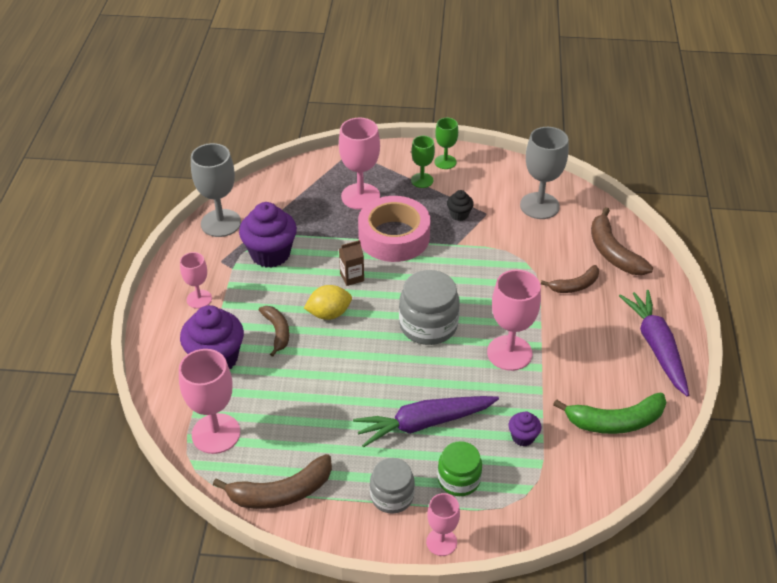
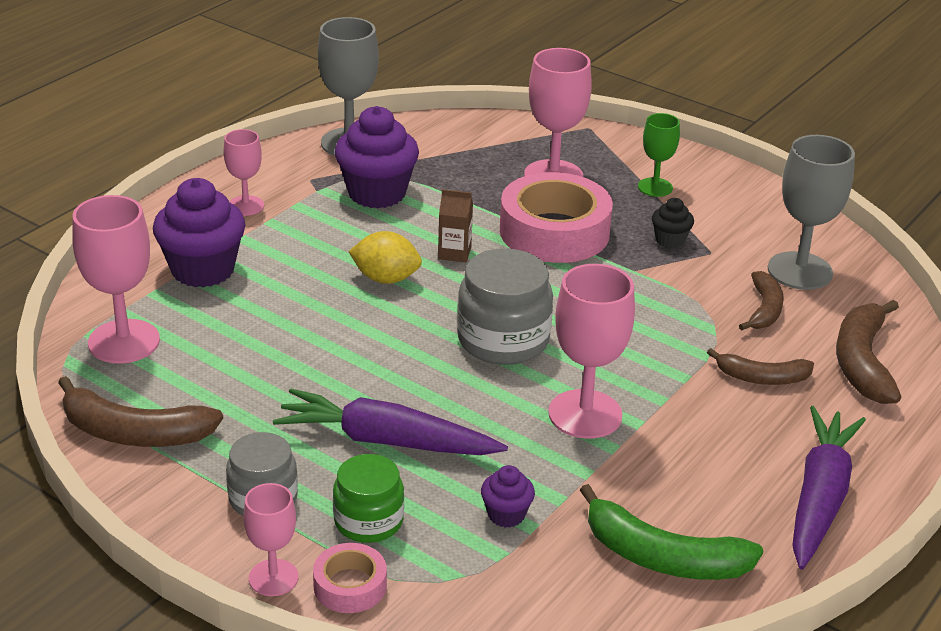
camera: 30 degrees right, 10 degrees down
(277, 331) = (303, 272): brown banana -> brown banana (764, 309)
(445, 162) = (708, 179): green goblet -> none
(484, 524) = (350, 586): none -> pink tape

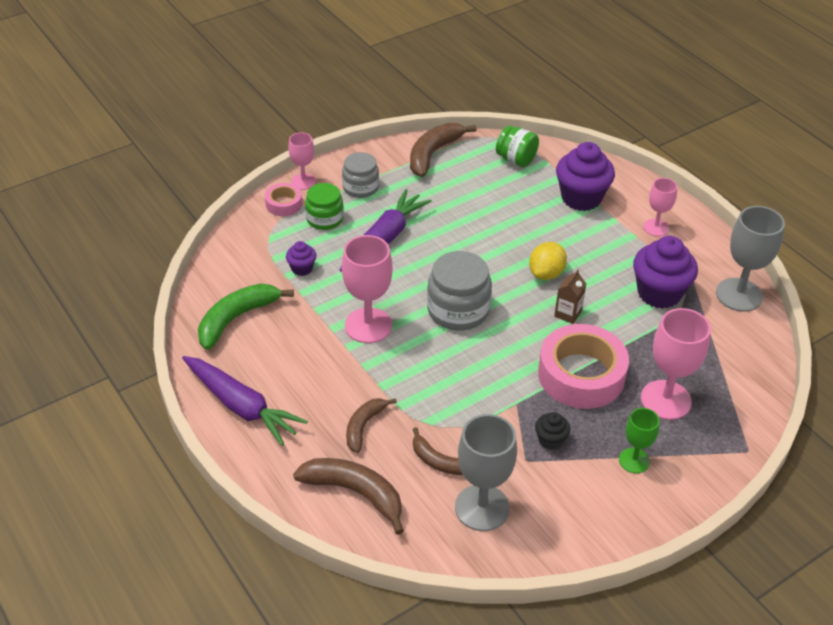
camera: 110 degrees right, 10 degrees up
(124, 341) = (516, 160): pink goblet -> green jar

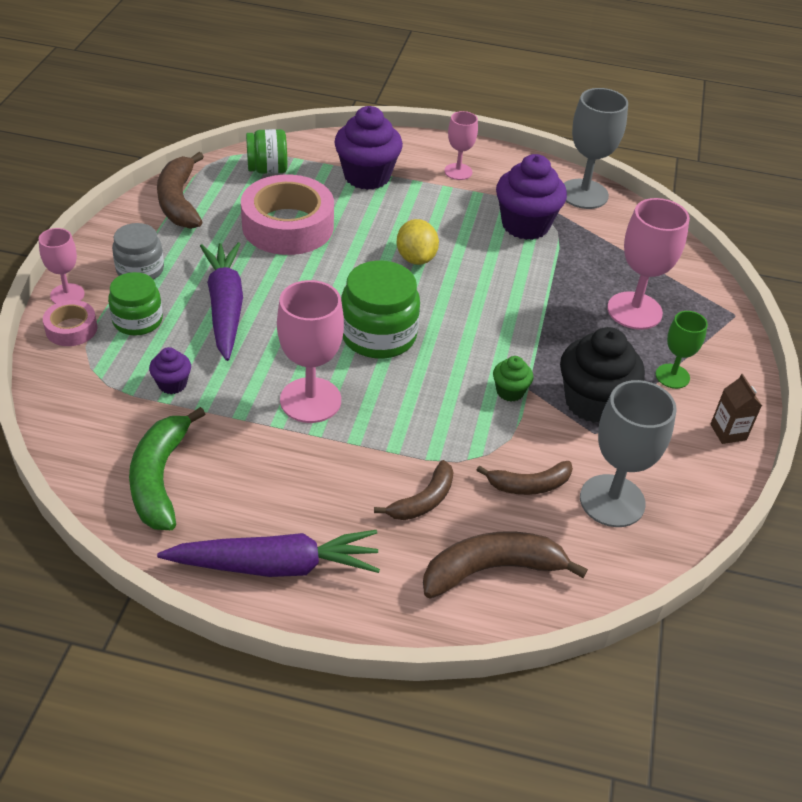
camera: 45 degrees left, 0 degrees up
(364, 427) = (423, 500): brown banana -> brown banana turned 120 degrees counterclockwise
(458, 310) = (378, 335): grey jar -> green jar
(501, 398) = (510, 391): none -> green cupcake
(550, 440) = (593, 402): black cupcake -> black cupcake, size x2.04
(568, 314) = (475, 283): brown carton -> brown carton (728, 432)
(581, 375) = (549, 330): pink tape -> pink tape (288, 226)

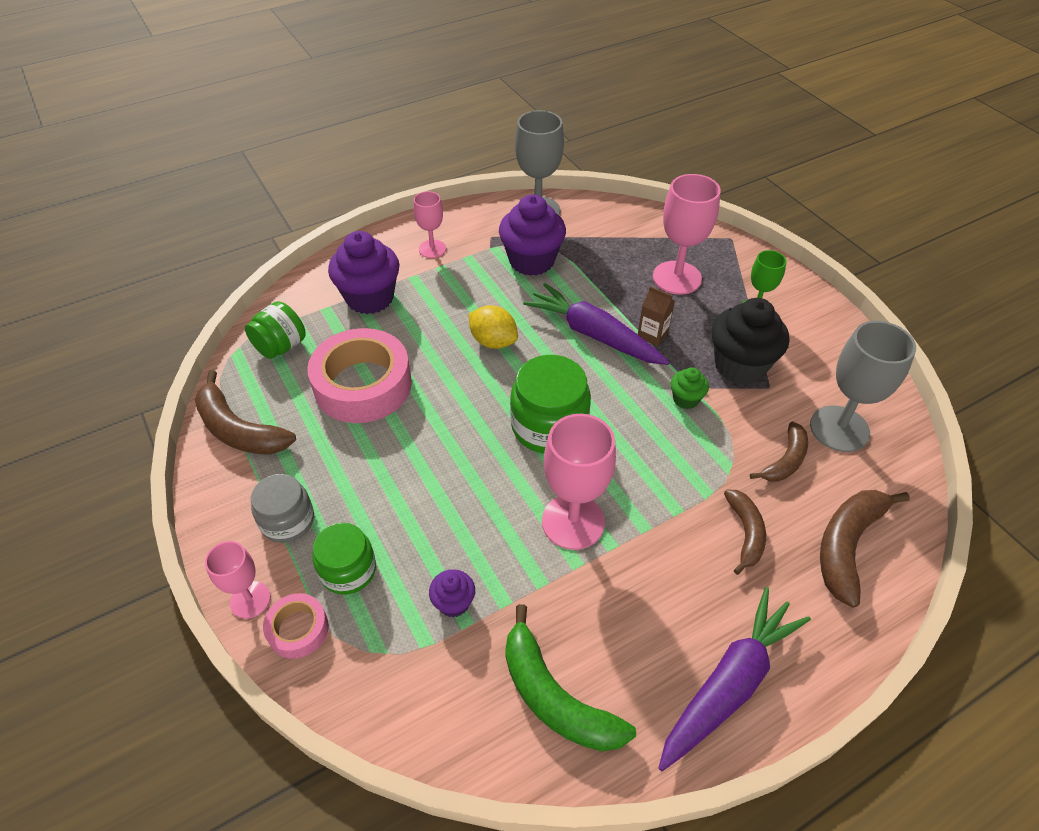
camera: 40 degrees left, 5 degrees up
(225, 307) = (406, 496): purple carrot -> purple carrot (594, 335)
(728, 432) = (830, 324): brown carton -> brown carton (652, 335)

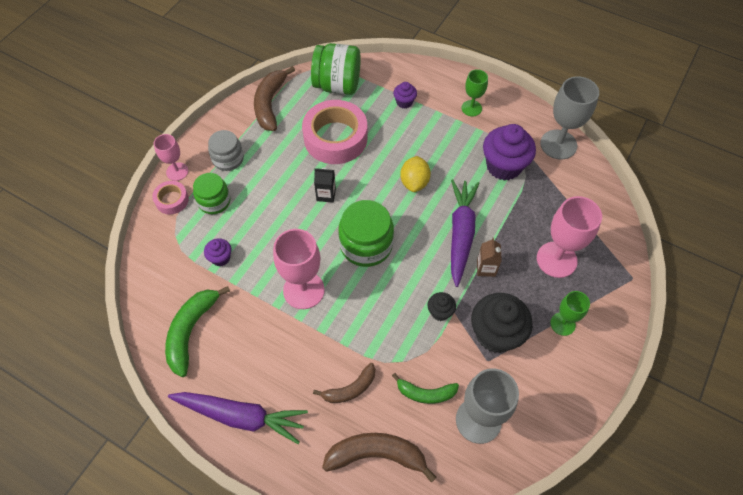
camera: 60 degrees right, 10 degrees up
(281, 346) = (337, 85): green jar -> green jar, size x1.55
(370, 298) = (404, 102): purple cupcake -> purple cupcake, size x0.49
(432, 249) = (471, 108): pink goblet -> green goblet
(442, 433) = (326, 194): none -> black carton
(686, 399) = (440, 312): green cupcake -> black cupcake
(785, 460) = (425, 393): brown banana -> green banana

